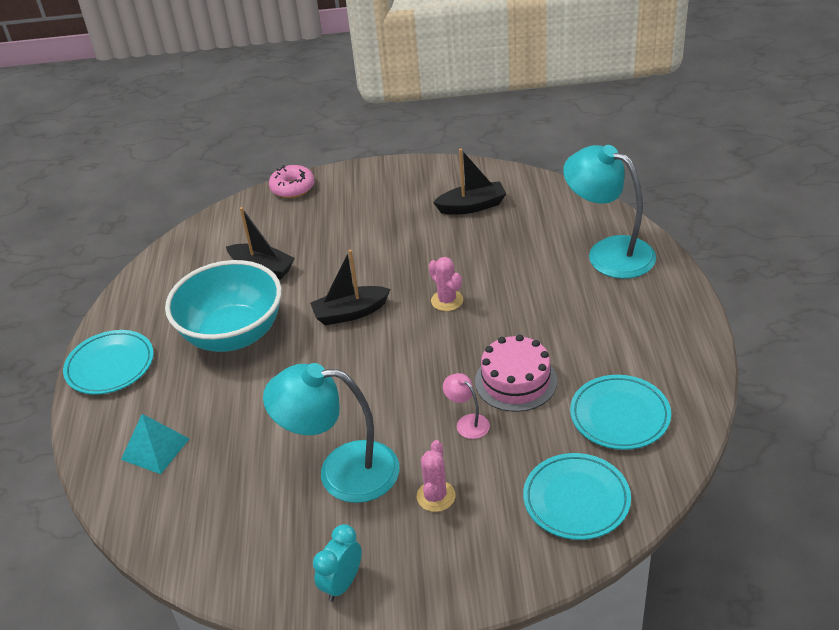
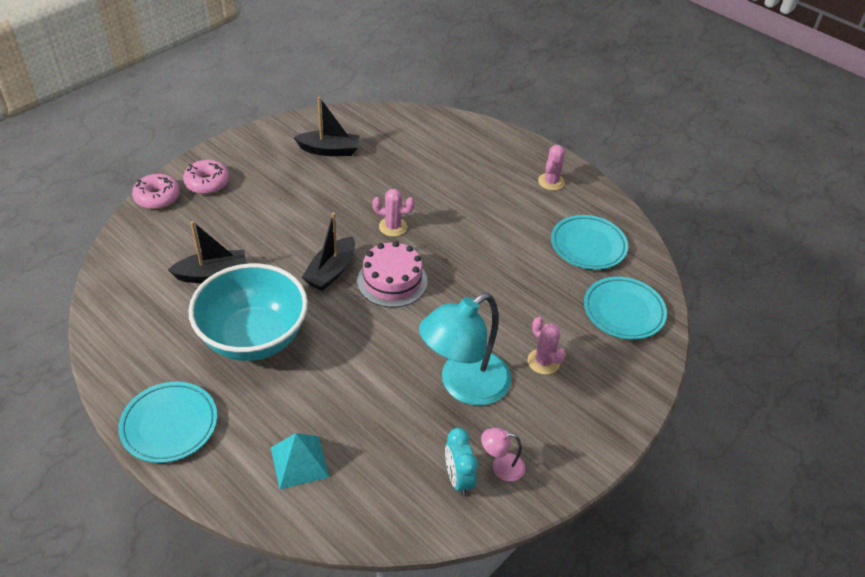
camera: 50 degrees left, 5 degrees up
(341, 192) = (207, 183): none -> pink donut
(342, 584) = (555, 457): turquoise clock -> turquoise clock (458, 479)
(467, 422) = (505, 302): pink lamp -> pink lamp (501, 466)
(472, 206) = (329, 150): black boat -> black boat turned 60 degrees clockwise
(515, 381) = (503, 258): pink cake -> pink cake (392, 281)
(608, 252) = (462, 143): turquoise lamp -> none
(659, 333) = (551, 182): none -> pink cactus

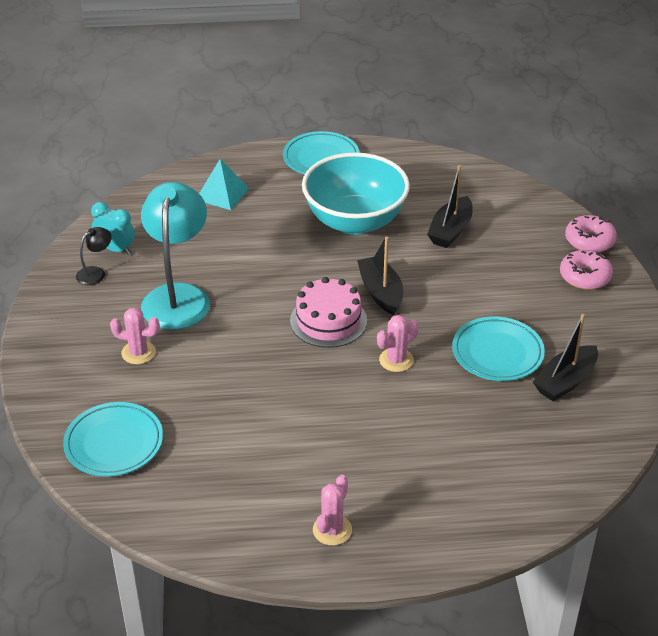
camera: 135 degrees right, 5 degrees down
(501, 466) = (96, 273): pink lamp -> black lamp
(551, 182) = (332, 530): pink cactus -> pink cactus turned 45 degrees clockwise
(588, 245) = (212, 484): turquoise plate -> turquoise plate (497, 353)

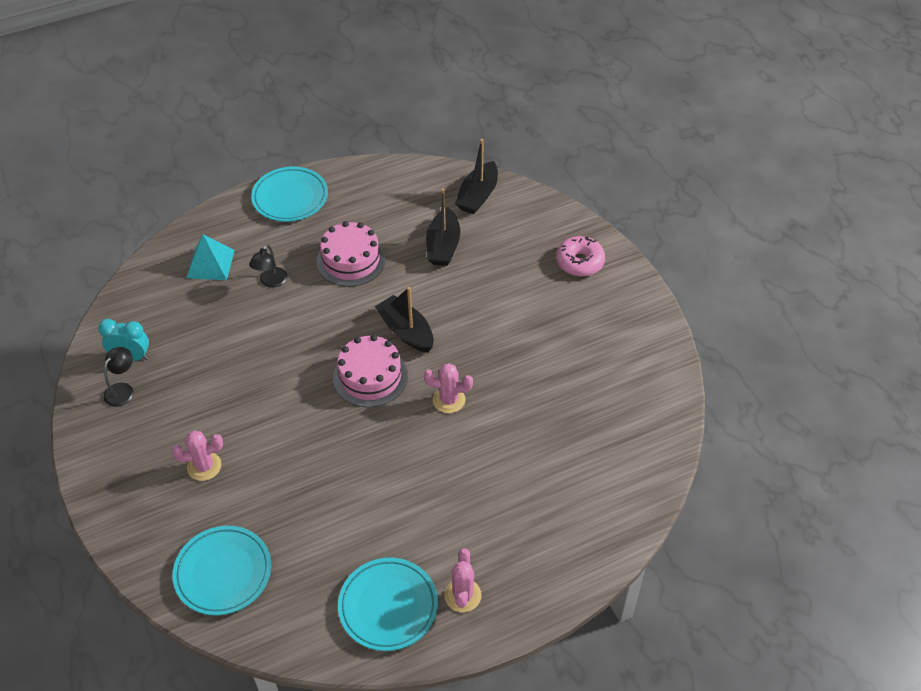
camera: 20 degrees left, 10 degrees up
(178, 296) = (216, 392): turquoise lamp -> none
(270, 221) = (271, 282): none -> black lamp
(355, 221) = (351, 260): turquoise bowl -> pink cake
(396, 360) = (449, 400): pink cactus -> pink cactus turned 60 degrees clockwise
(497, 353) = (535, 365): turquoise plate -> turquoise plate (388, 606)
(565, 381) = (604, 376): black boat -> black boat (478, 196)
(589, 241) = (569, 223): pink donut -> none

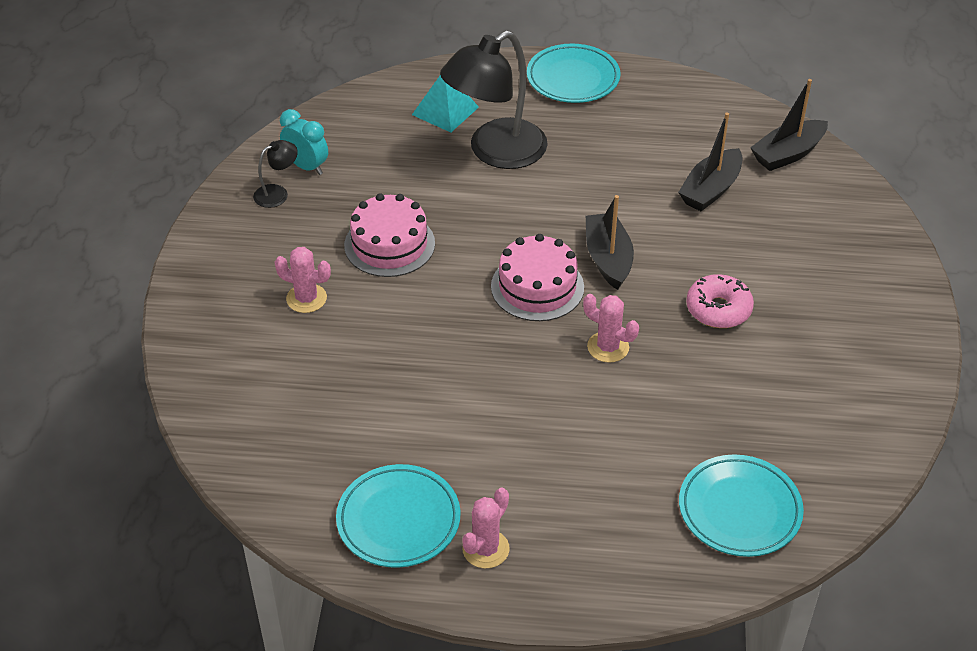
camera: 30 degrees right, 5 degrees down
(223, 573) = (256, 406): turquoise plate -> turquoise plate (739, 510)
(271, 282) = (495, 152): black lamp -> black lamp, size x2.31
(351, 260) = (596, 164): pink cake -> pink cake (389, 244)
(580, 262) = (864, 269): pink donut -> pink donut (718, 309)

